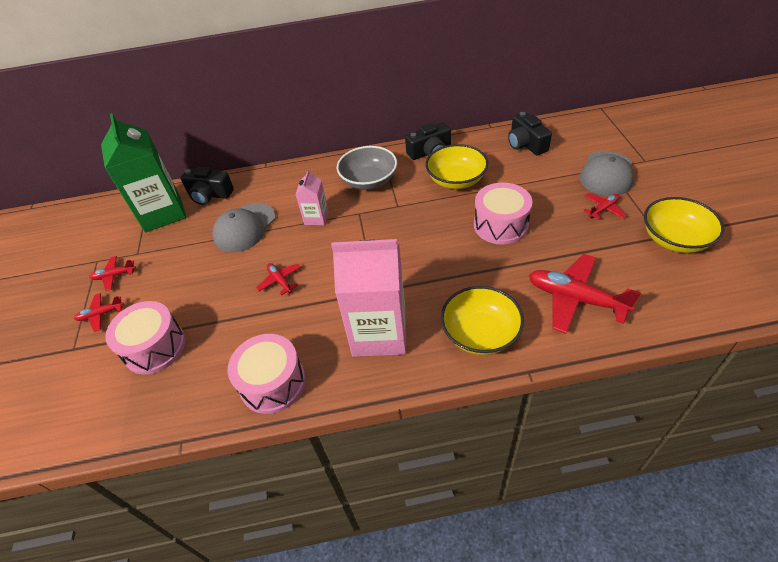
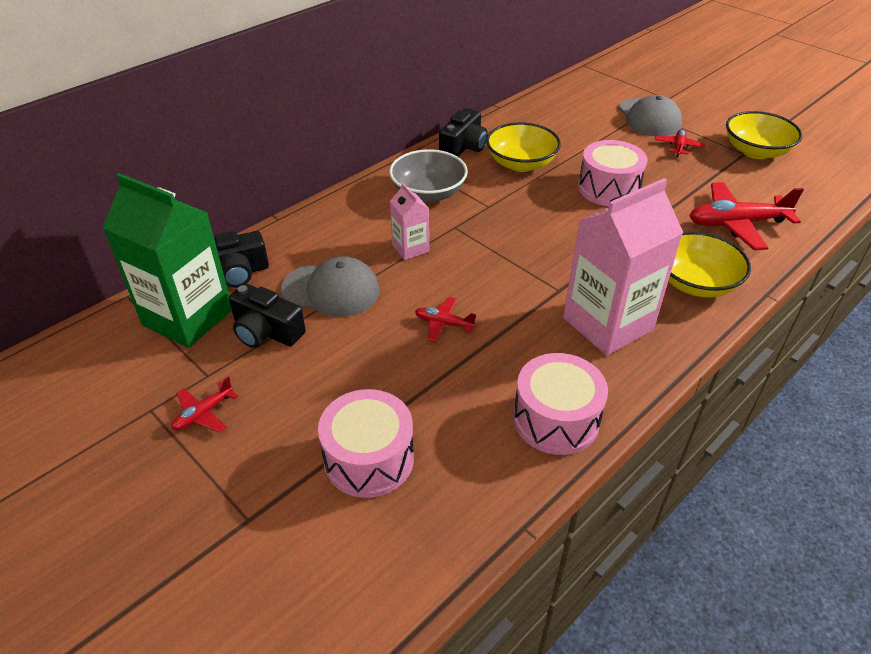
camera: 40 degrees left, 5 degrees down
(101, 314) = (241, 463): red plane -> none
(244, 228) = (331, 290): grey cap -> grey cap turned 75 degrees counterclockwise
(526, 144) = (551, 113): black camera -> black camera (266, 331)

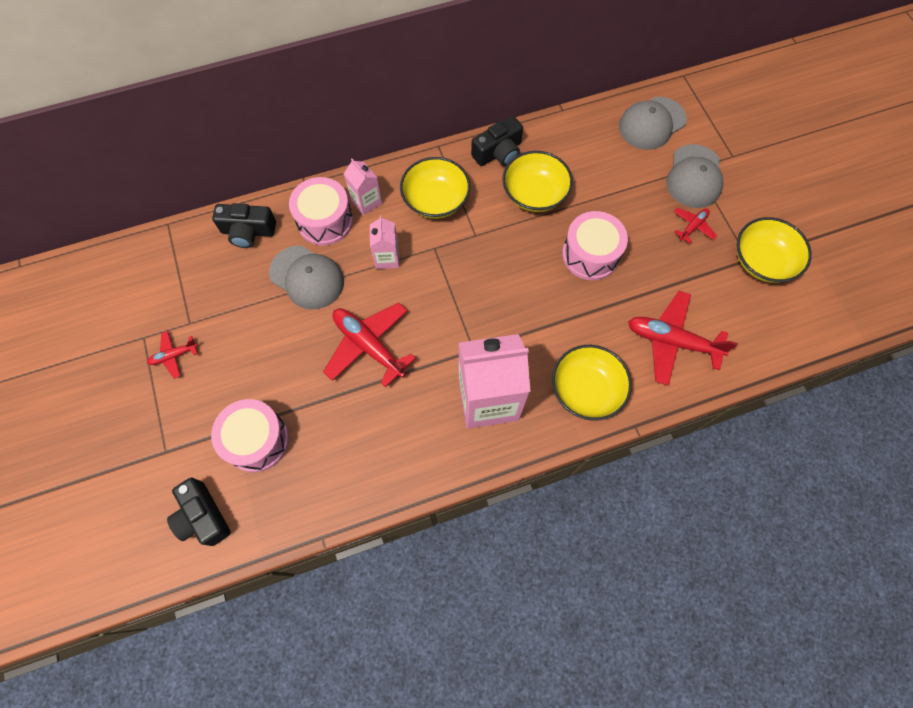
camera: 25 degrees right, 25 degrees up
(188, 317) = (198, 263): green carton -> none
(266, 331) = (244, 299): black camera -> black camera (203, 516)
(356, 214) = (366, 202): none -> pink carton
(428, 193) = (435, 200): grey bowl -> yellow bowl
(444, 324) = (369, 346): red plane -> red plane, size x1.98
(556, 419) = (395, 466): pink drum -> pink drum (325, 221)
(583, 96) = (651, 123): none -> grey cap

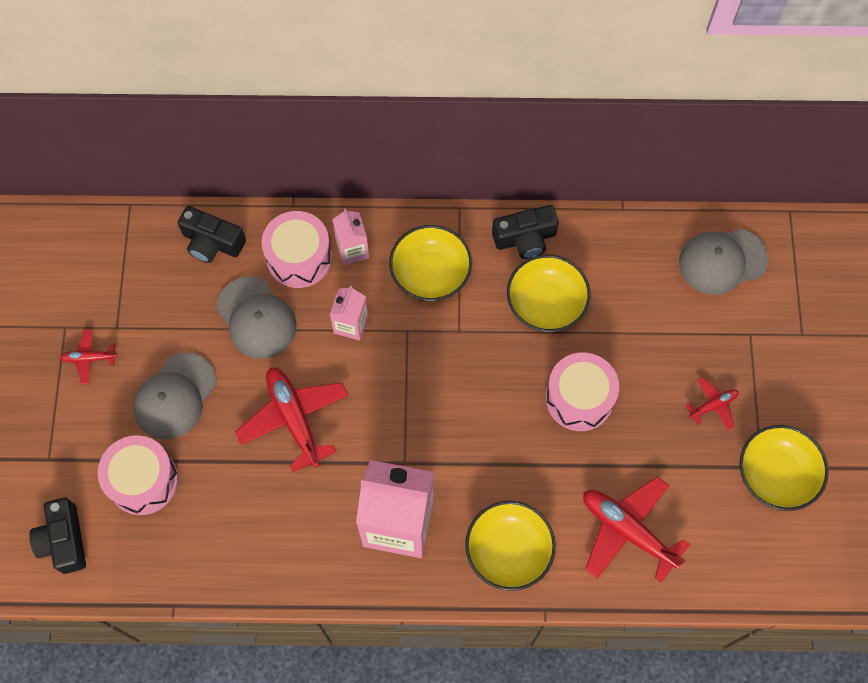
camera: 20 degrees right, 0 degrees up
(694, 176) = (743, 345): grey cap -> grey cap (175, 396)

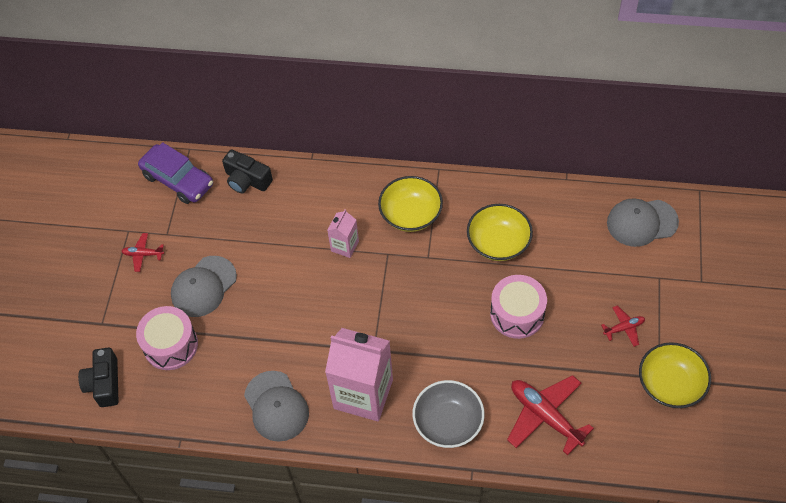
camera: 10 degrees right, 10 degrees down
(121, 250) = (178, 180): none -> purple car
(256, 318) = (273, 235): grey cap -> grey cap (276, 406)
(294, 419) = (292, 310): red plane -> none
(299, 258) = (311, 195): pink drum -> none
(352, 250) = (353, 193): pink carton -> none
(508, 551) = (448, 422): yellow bowl -> grey bowl
(525, 238) = (487, 195): black camera -> none

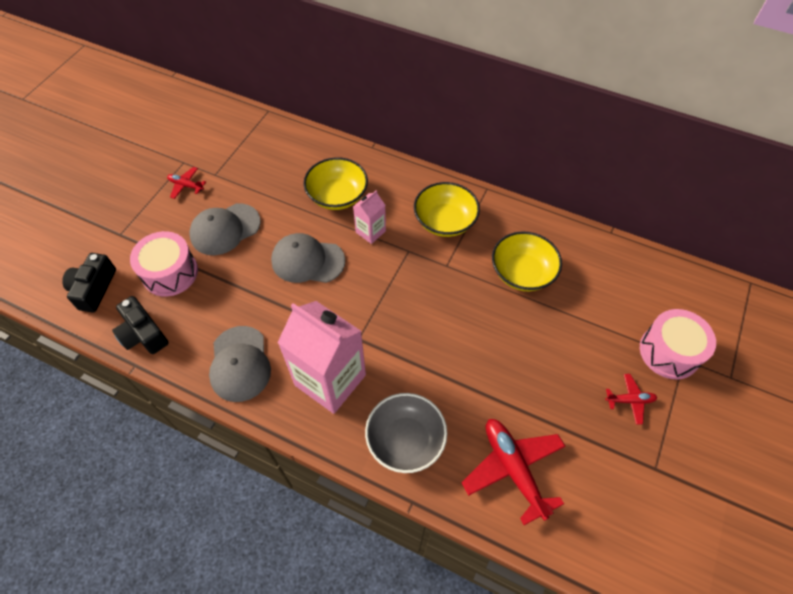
camera: 15 degrees right, 0 degrees up
(178, 180) = (246, 132): purple car -> none
(247, 180) = (306, 149): black camera -> black camera (143, 334)
(517, 314) = (518, 349): pink drum -> pink drum (669, 352)
(641, 222) = (679, 297): grey cap -> grey cap (307, 260)
(670, 384) = (667, 481): yellow bowl -> yellow bowl (337, 196)

